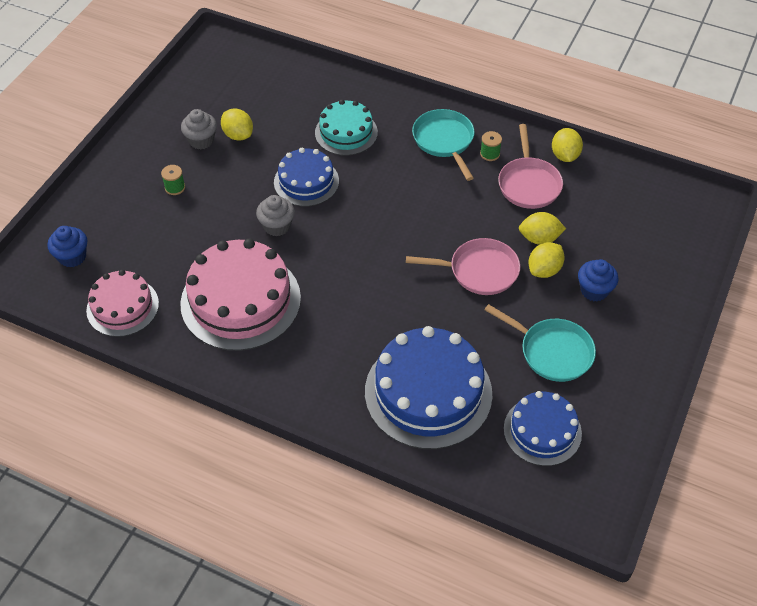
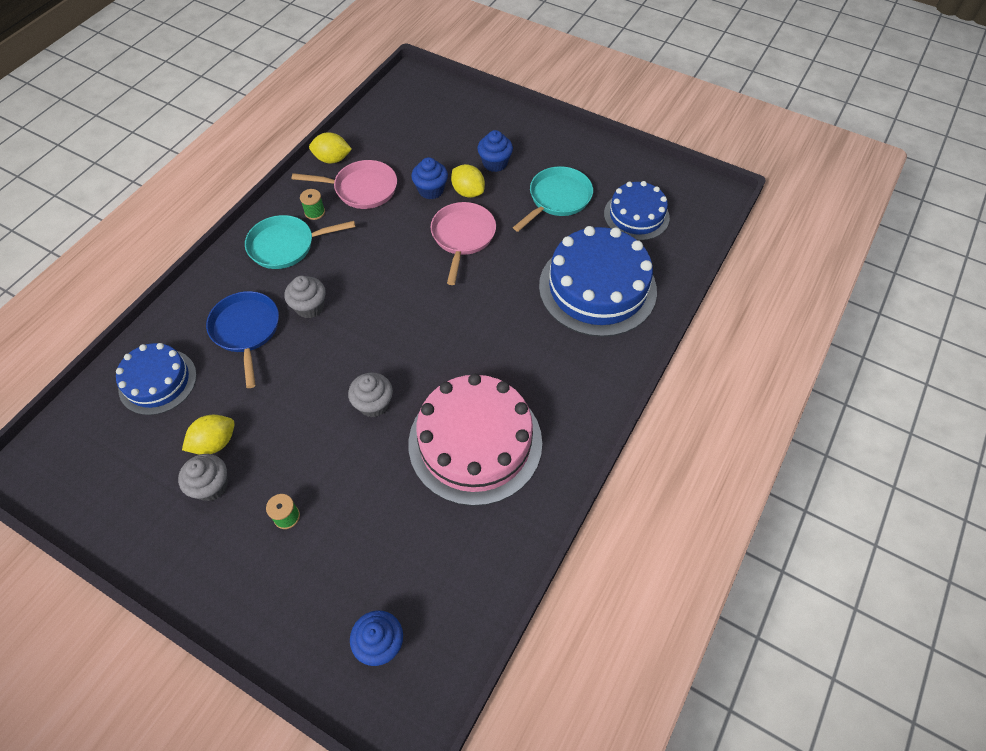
camera: 85 degrees left, 5 degrees up
(122, 307) = (470, 572): pink cake -> none
(306, 181) = (312, 373): blue cake -> blue cake (158, 381)
(346, 132) = (246, 331): turquoise cake -> blue pan
(376, 168) = (310, 307): none -> grey cupcake
(539, 238) = (431, 190): yellow lemon -> blue cupcake

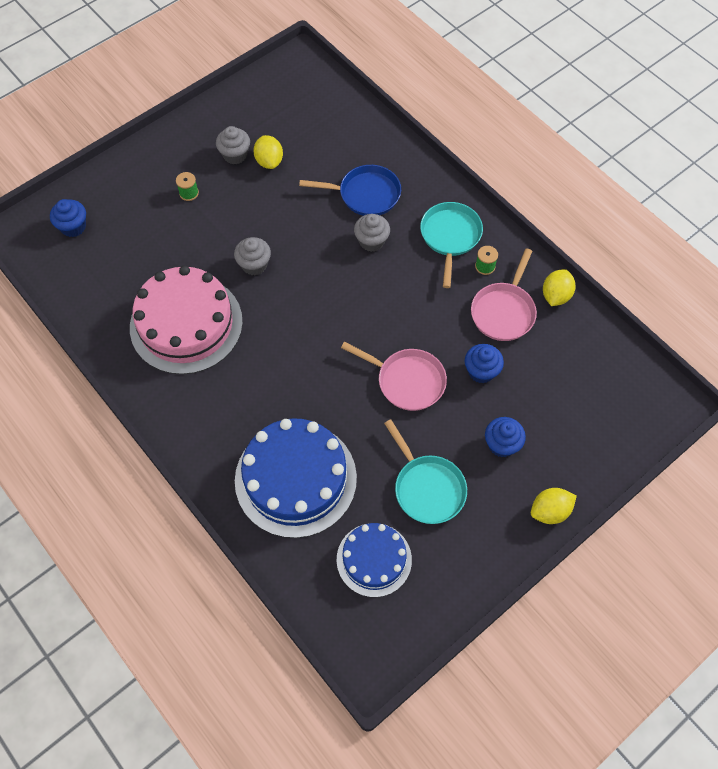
camera: 110 degrees right, 5 degrees up
(158, 381) = (340, 134): blue cake -> none
(468, 192) = (467, 404): yellow lemon -> yellow lemon (550, 511)

